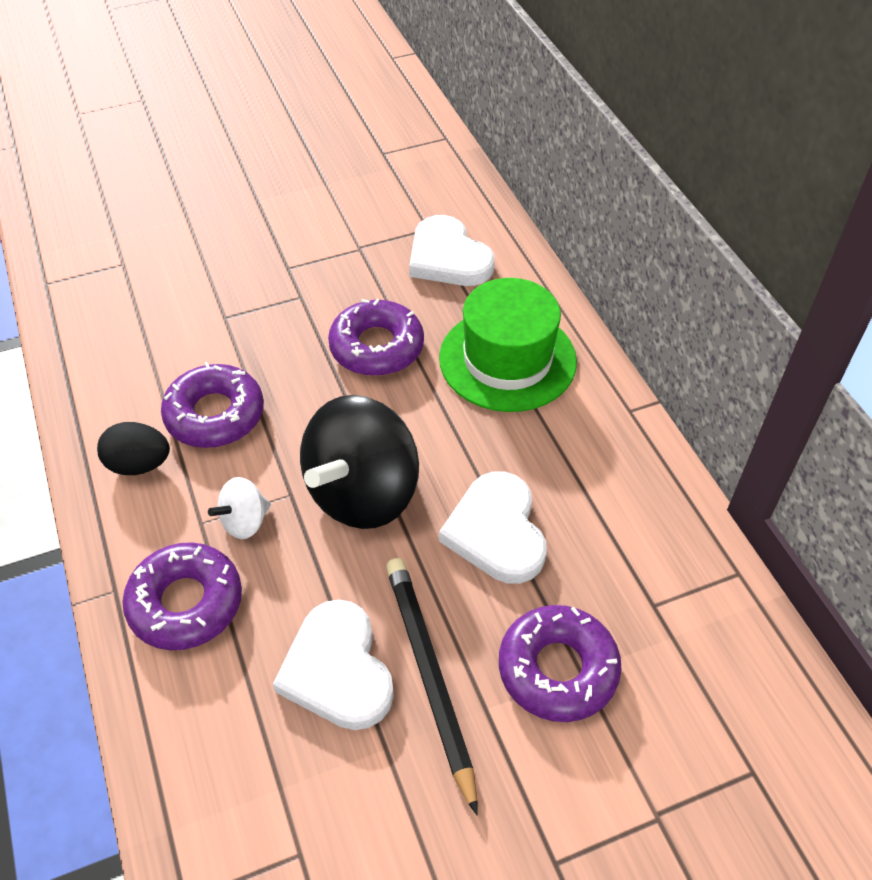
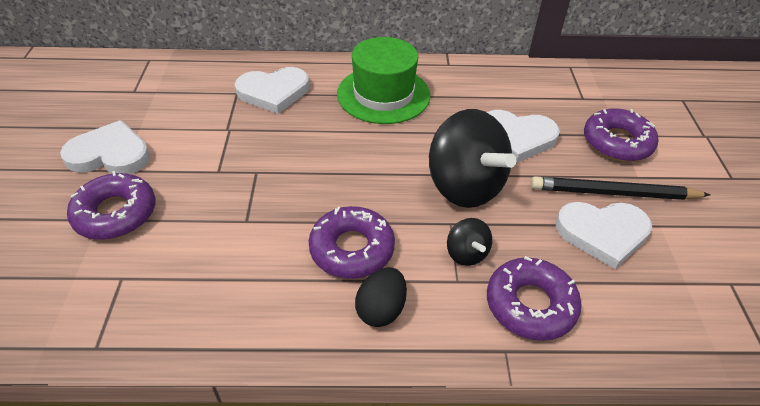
camera: 70 degrees left, 5 degrees down
(245, 522) = (466, 254): white spinning top -> black spinning top
(276, 183) = (110, 154): none -> white heart
(377, 347) = (336, 146): purple donut -> purple donut (115, 213)

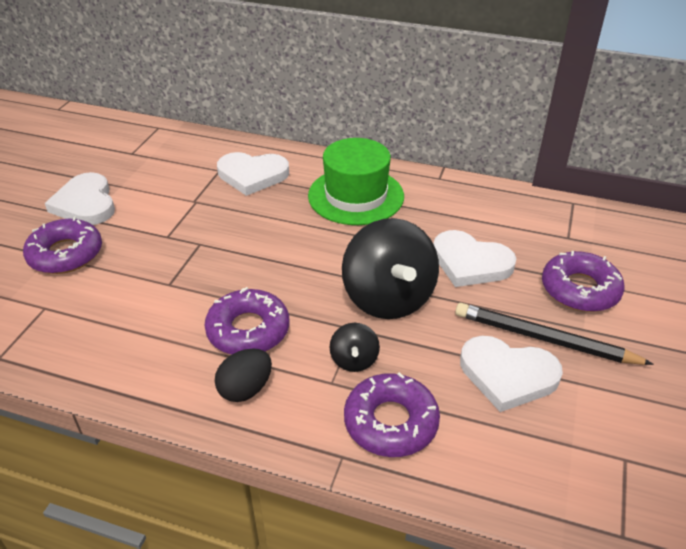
camera: 20 degrees right, 5 degrees down
(110, 154) = (85, 203): white heart -> white heart turned 135 degrees counterclockwise

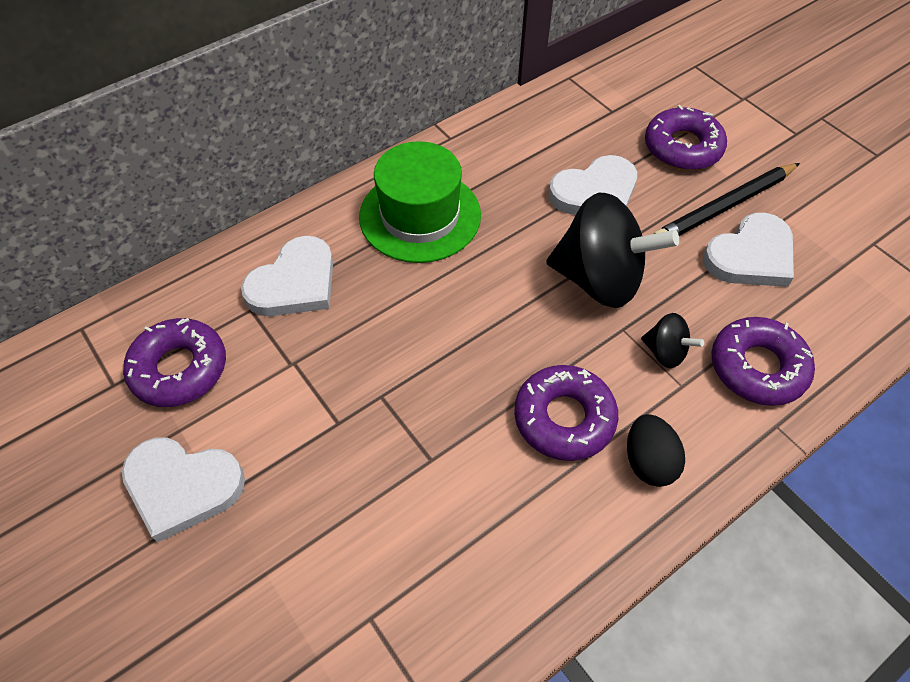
camera: 55 degrees left, 15 degrees up
(65, 254) = (277, 553): purple donut -> purple donut (179, 369)

